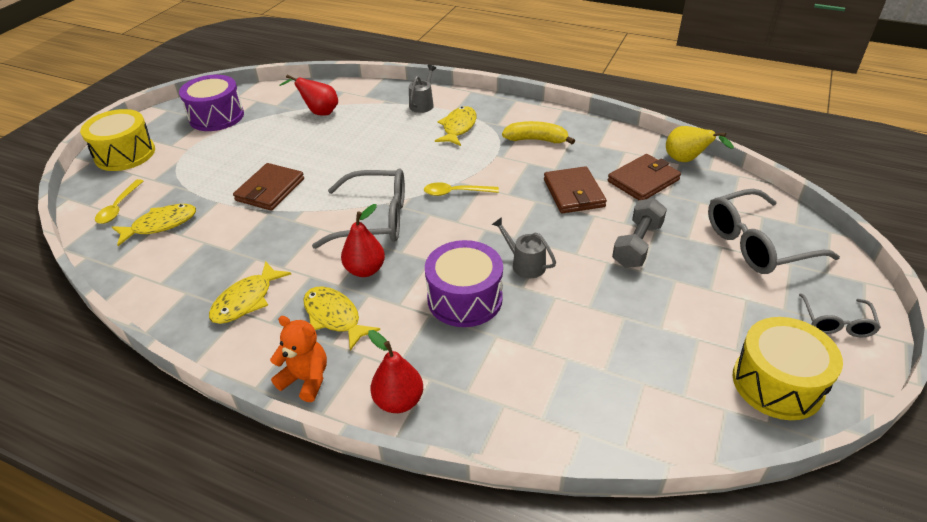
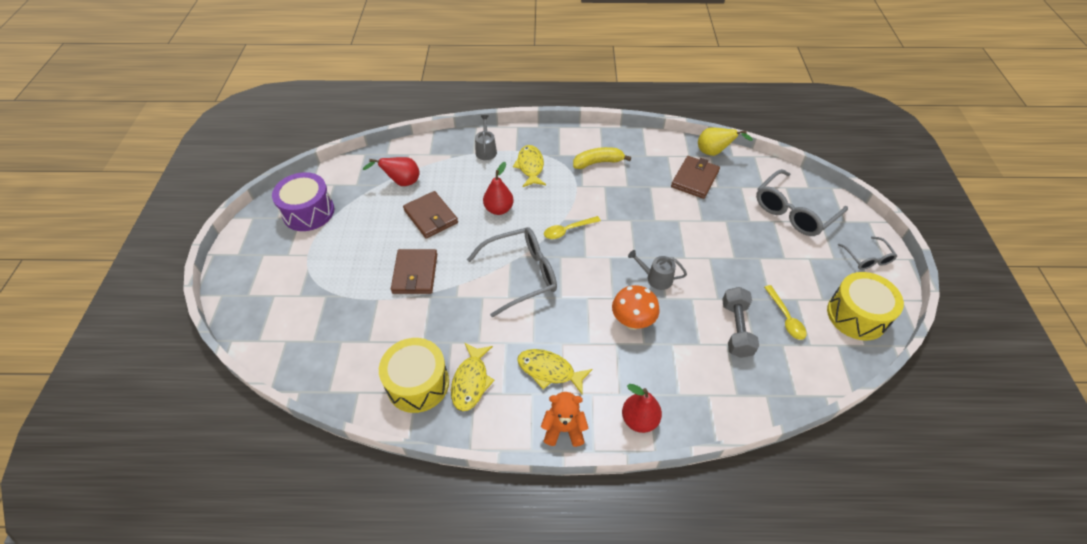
camera: 25 degrees left, 10 degrees up
(118, 207) = (289, 334): yellow spoon -> yellow spoon (785, 318)
(125, 154) = (250, 277): yellow drum -> yellow drum (418, 383)
(161, 225) = (343, 338): yellow fish -> none
(365, 270) = (545, 322): red pear -> red pear (499, 209)
(465, 299) = (632, 321): purple drum -> orange mushroom
(574, 193) = (653, 205): brown wallet -> brown wallet (431, 217)
(637, 245) = (721, 237): grey dumbbell -> grey dumbbell (736, 329)

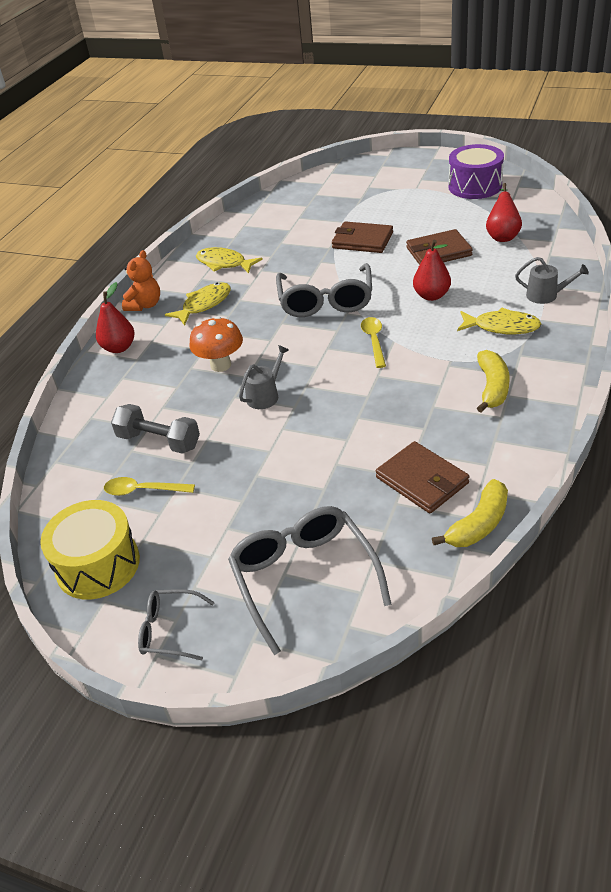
camera: 115 degrees right, 10 degrees down
(418, 383) = (241, 239): yellow drum -> none
(714, 152) = (478, 524): yellow pear -> yellow banana

